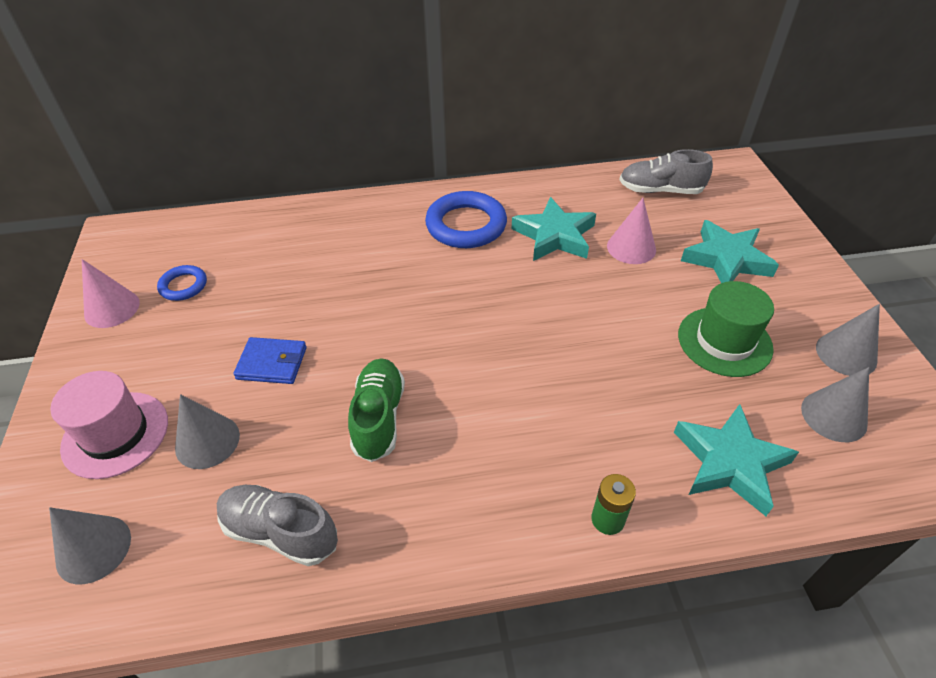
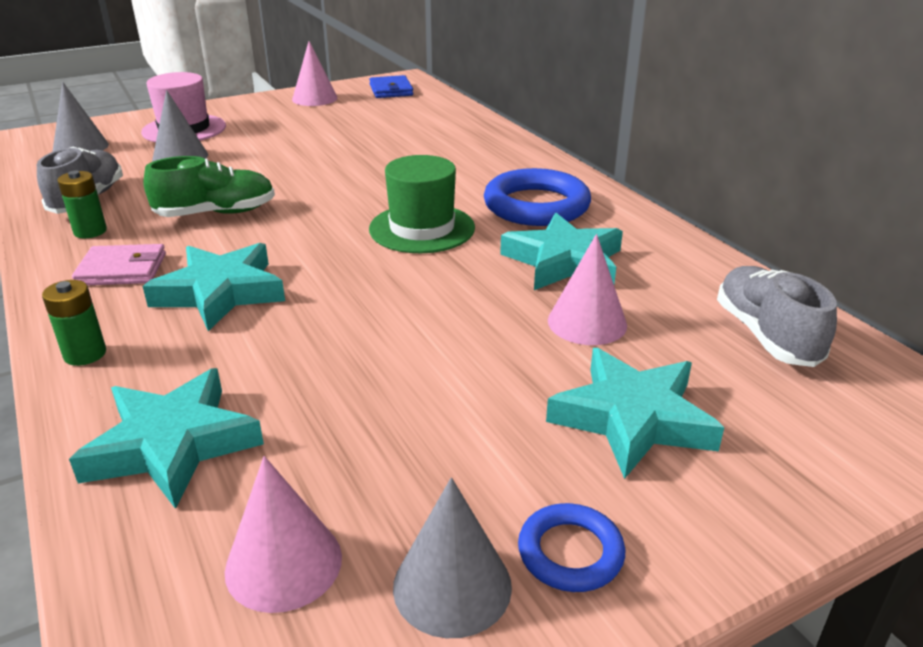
camera: 70 degrees right, 15 degrees down
(183, 286) = (353, 112): blue ring -> blue ring (570, 552)
(272, 363) = (273, 160): blue wallet -> blue wallet (391, 90)
(368, 526) = (90, 231): none -> green battery
(467, 495) = (122, 269): none -> pink wallet
(535, 424) = (220, 293): none -> turquoise star
(724, 341) = (419, 427): green hat -> green hat (422, 228)
(834, 416) = (283, 563): grey cone -> pink cone

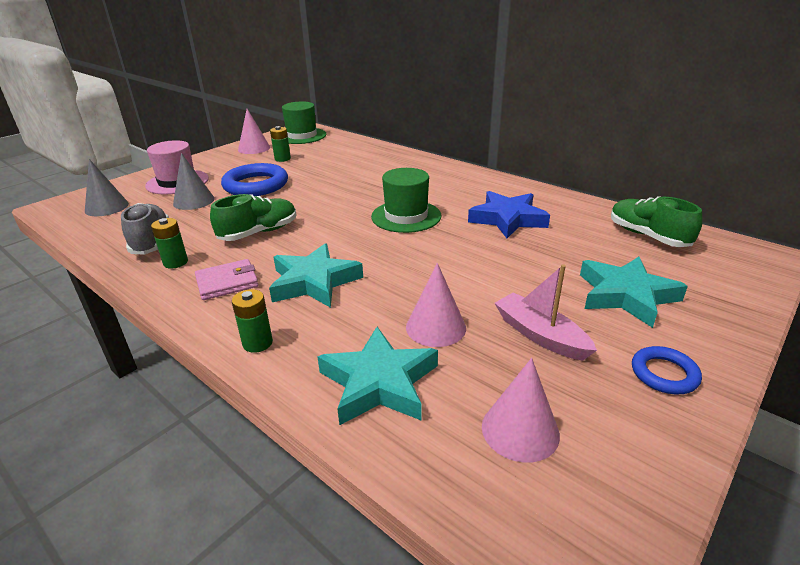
camera: 20 degrees left, 0 degrees up
(336, 119) = (282, 159): none -> green battery
(391, 90) = (301, 136): blue wallet -> green hat
(441, 442) = (540, 335): none -> pink boat
(452, 586) = (623, 411): grey cone -> none
(536, 206) = (461, 190): blue ring -> blue ring (256, 185)
(564, 262) = (507, 219): turquoise star -> blue star
(587, 322) = (553, 250): pink cone -> pink cone (435, 327)
(766, 335) = (647, 236): grey shoe -> green shoe

